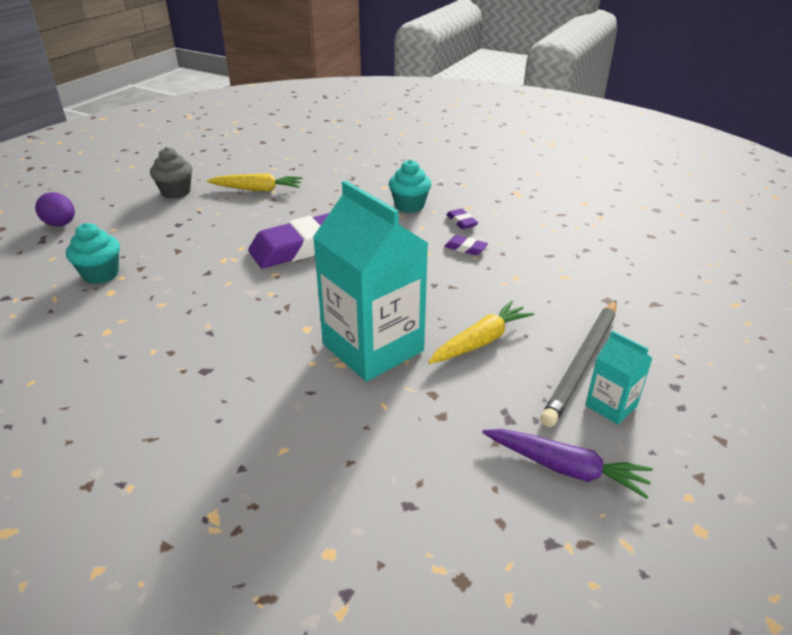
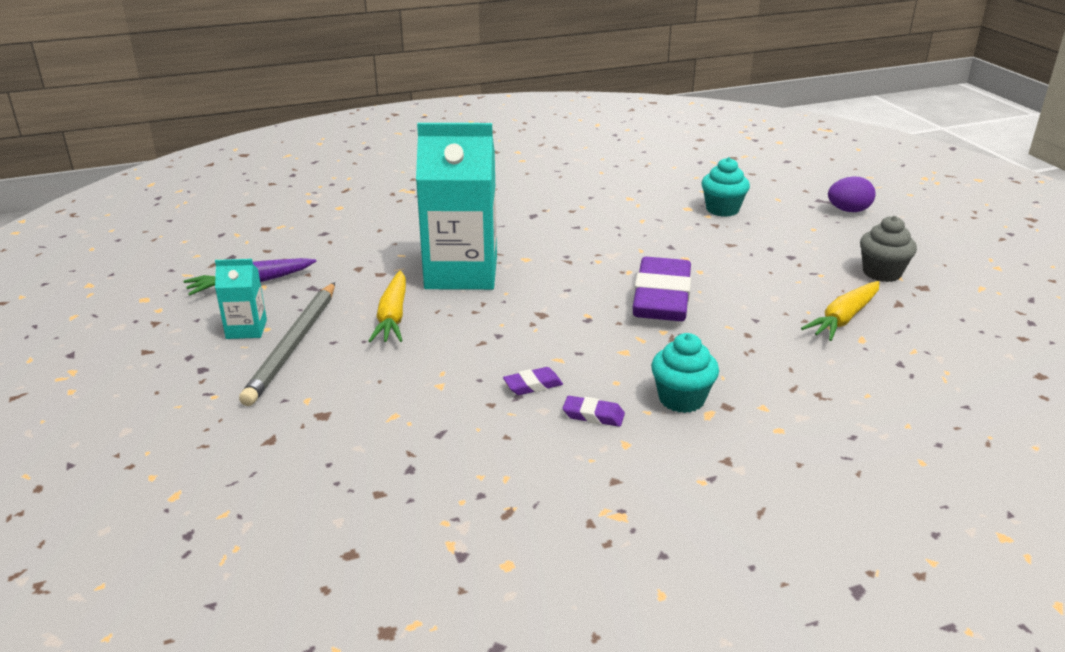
camera: 130 degrees right, 5 degrees down
(583, 363) = (294, 345): grey pencil -> grey pencil turned 150 degrees counterclockwise

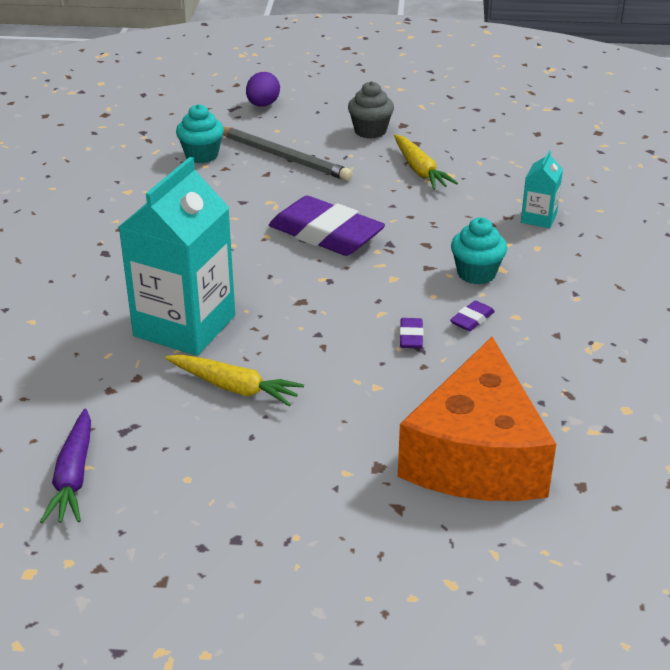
camera: 65 degrees left, 5 degrees up
(246, 329) = (177, 494): turquoise carton -> turquoise carton (538, 218)
(294, 345) = (238, 464): grey pencil -> grey pencil (283, 157)
(365, 469) = (476, 456): none -> orange cheese

